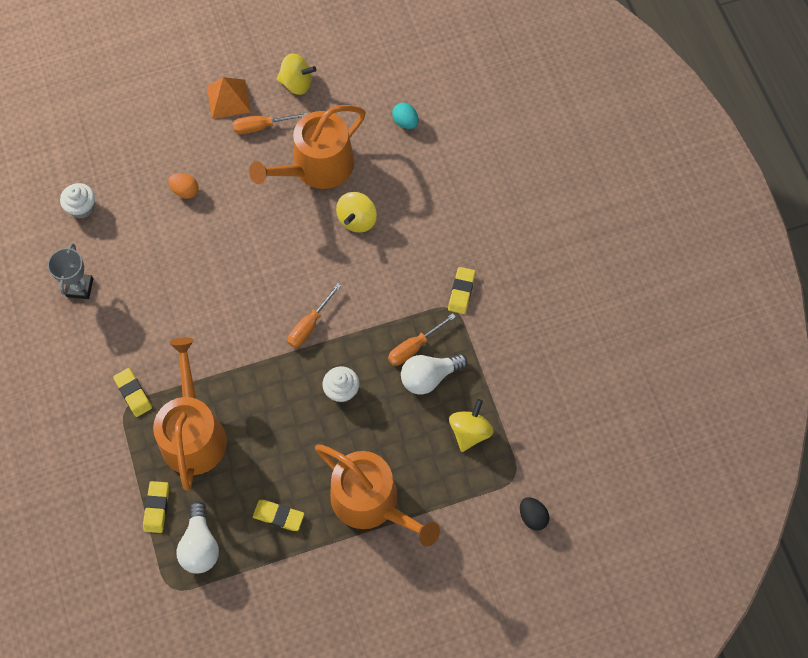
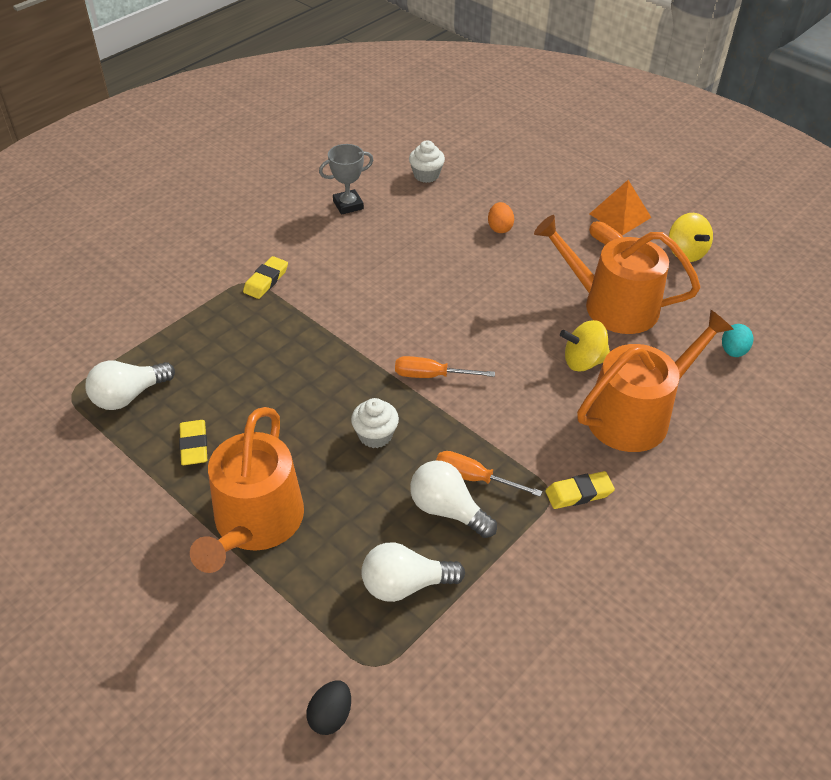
camera: 60 degrees right, 20 degrees down
(157, 508) = (154, 346): yellow eraser -> none
(193, 433) = (250, 339): orange watering can -> orange watering can (636, 414)
(469, 431) = (405, 584): yellow spinning top -> white light bulb

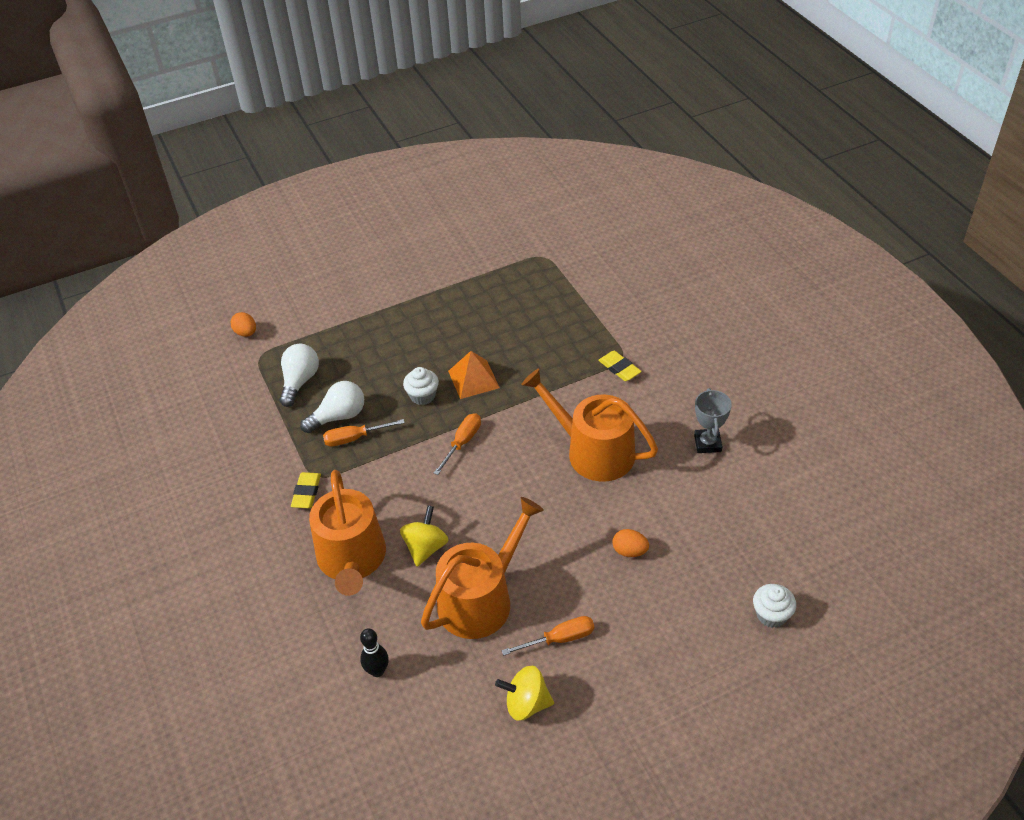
camera: 115 degrees right, 0 degrees up
(129, 396) = (526, 282): white light bulb -> none
(194, 445) = (465, 306): yellow eraser -> none
(255, 523) = (386, 324): orange watering can -> orange watering can (593, 451)
(330, 716) = (246, 333): black egg -> orange egg
(426, 175) = (740, 518): white cupcake -> white cupcake (771, 615)
(474, 478) = (354, 438): orange screwdriver -> orange screwdriver turned 150 degrees counterclockwise
(620, 215) = (611, 669): orange pyramid -> orange pyramid (473, 379)
(733, 351) = (377, 671): turquoise egg -> black bowling pin

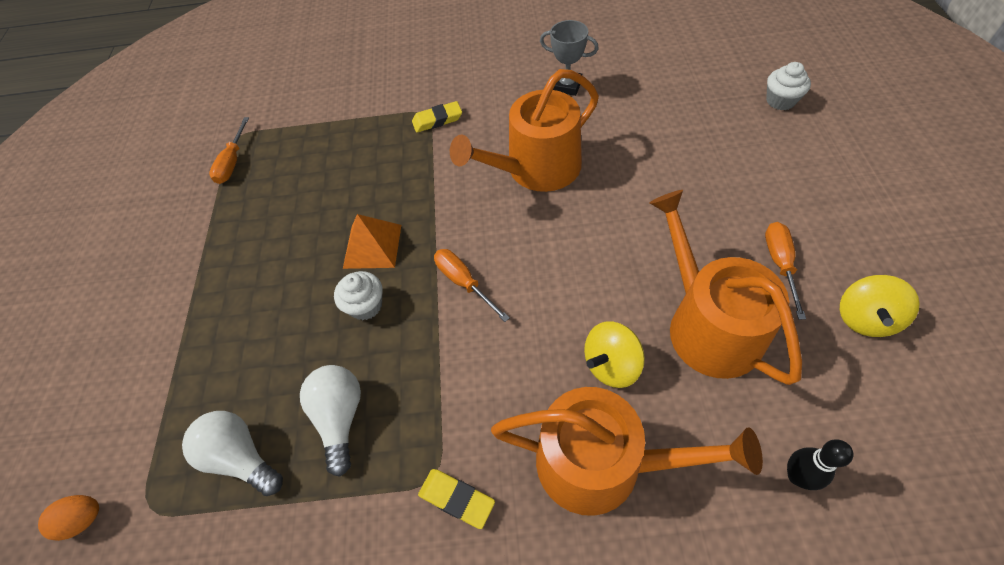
camera: 65 degrees left, 10 degrees up
(354, 438) = (391, 406): orange screwdriver -> orange screwdriver (233, 162)
(425, 547) = (611, 365): yellow spinning top -> yellow spinning top turned 75 degrees counterclockwise
(629, 551) = (678, 176): orange egg -> none

